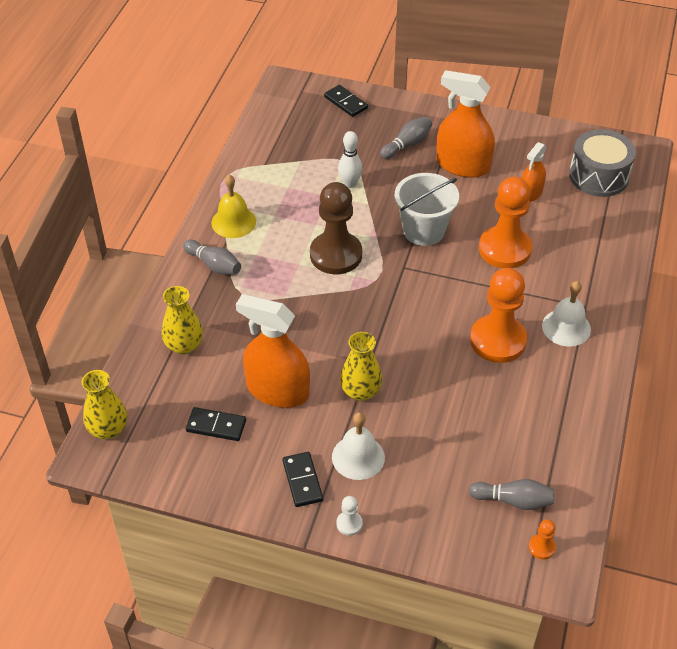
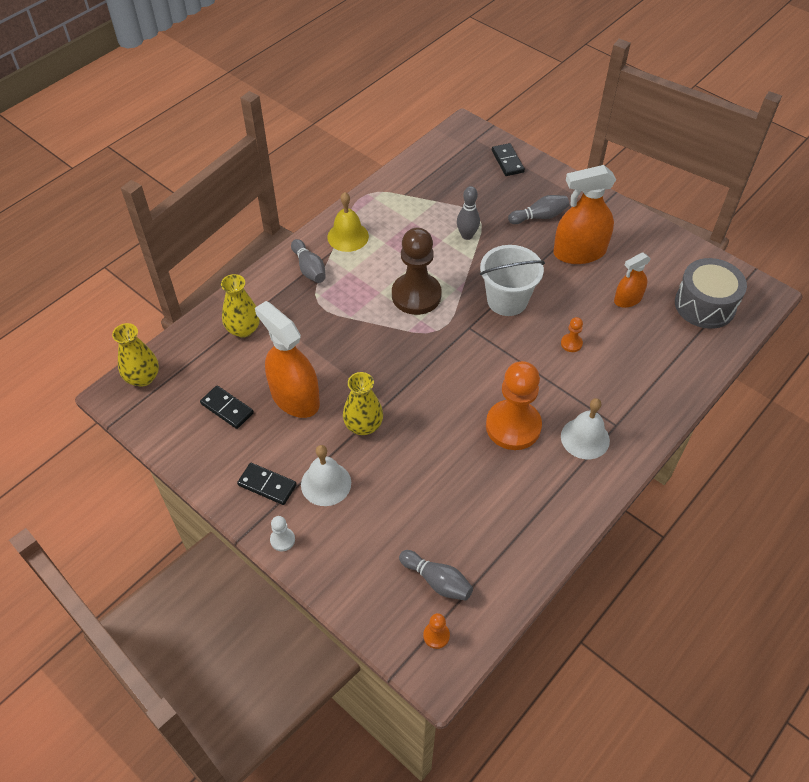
camera: 25 degrees right, 5 degrees up
(302, 481) = (267, 485): black domino -> black domino turned 75 degrees counterclockwise
(350, 183) = (467, 235): white bowling pin -> grey bowling pin
(463, 165) = (579, 252): orange spray bottle -> orange spray bottle turned 60 degrees counterclockwise
(504, 249) = (571, 343): orange pawn -> orange pawn, size x0.41

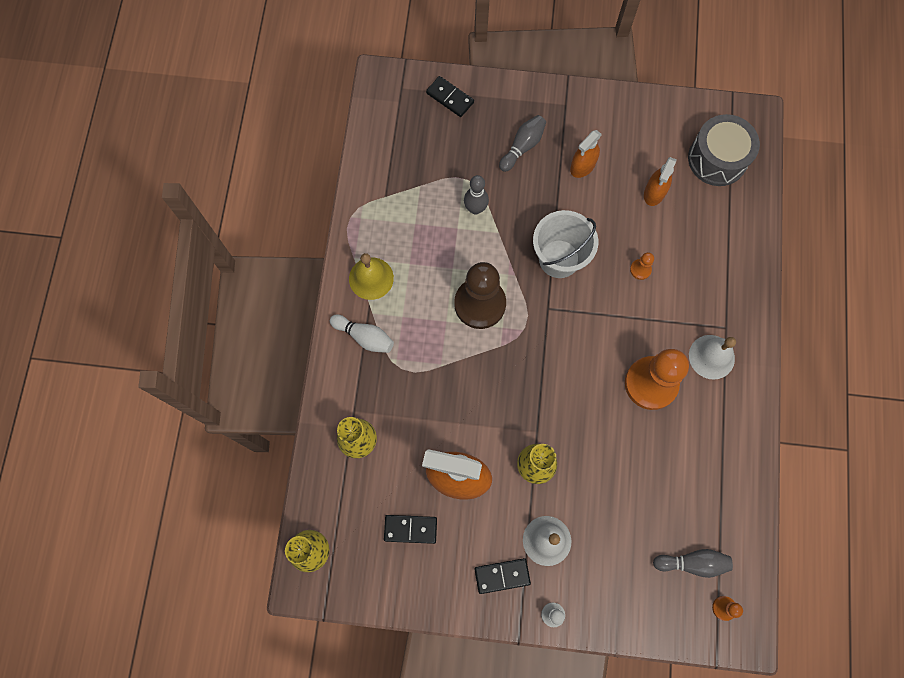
camera: 35 degrees left, 20 degrees up
(309, 268) = (364, 337): grey bowling pin -> white bowling pin
(579, 252) = (582, 166): orange spray bottle -> orange spray bottle, size x0.56

